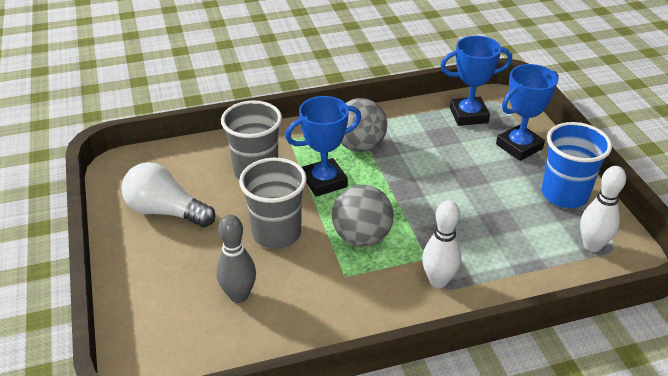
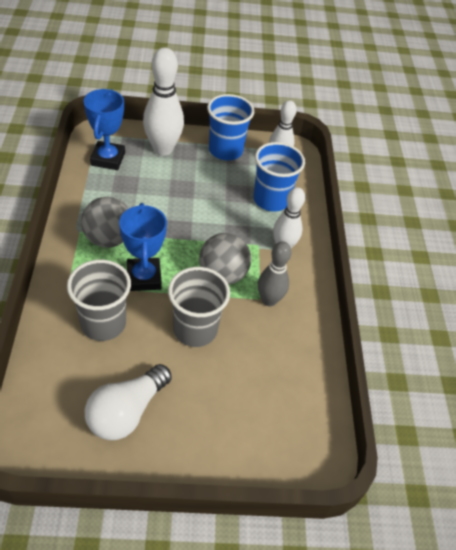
camera: 80 degrees left, 10 degrees up
(239, 295) = (258, 374): grey bowling pin -> grey bowling pin (269, 300)
(512, 253) = (271, 200): none -> blue cup
(519, 146) = (163, 149): blue trophy -> white bowling pin

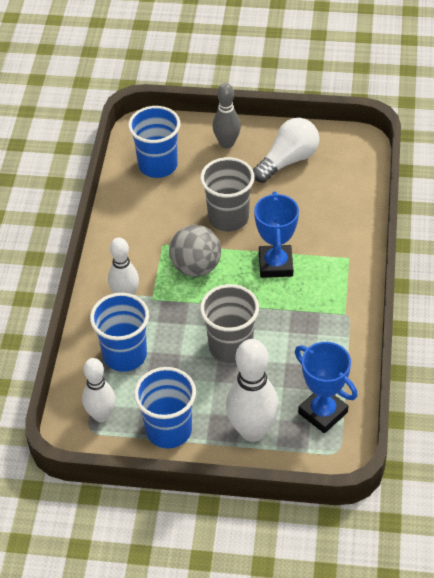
camera: 165 degrees left, 0 degrees up
(103, 323) = (312, 224): grey cup -> grey cup (230, 347)
(108, 159) = (323, 412): blue trophy -> blue trophy turned 60 degrees counterclockwise
(108, 239) = (314, 305): grey ball -> none
(269, 300) = (154, 242): grey bowling pin -> grey bowling pin (227, 143)
(285, 400) = (158, 165): none -> blue cup

